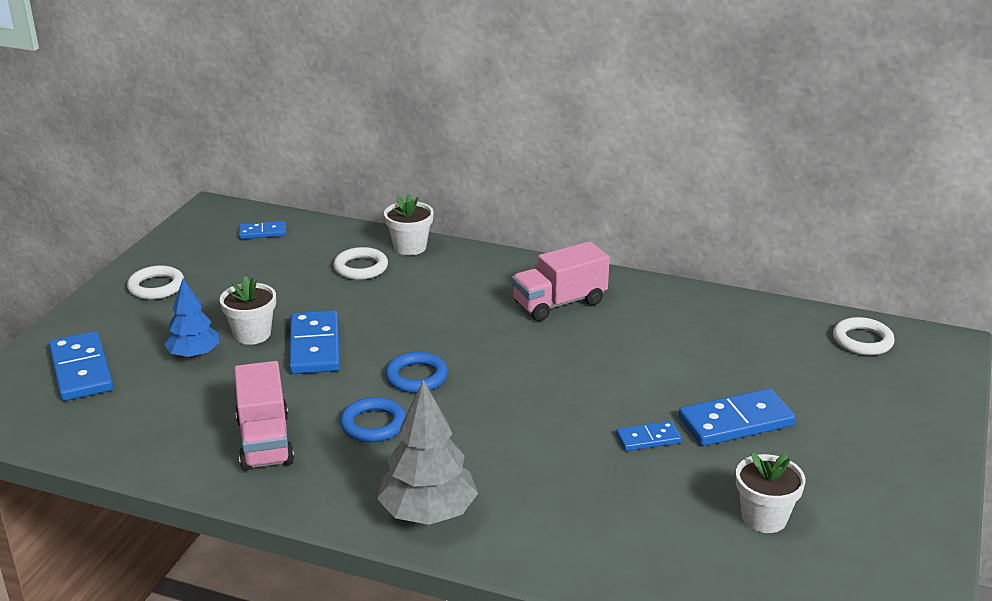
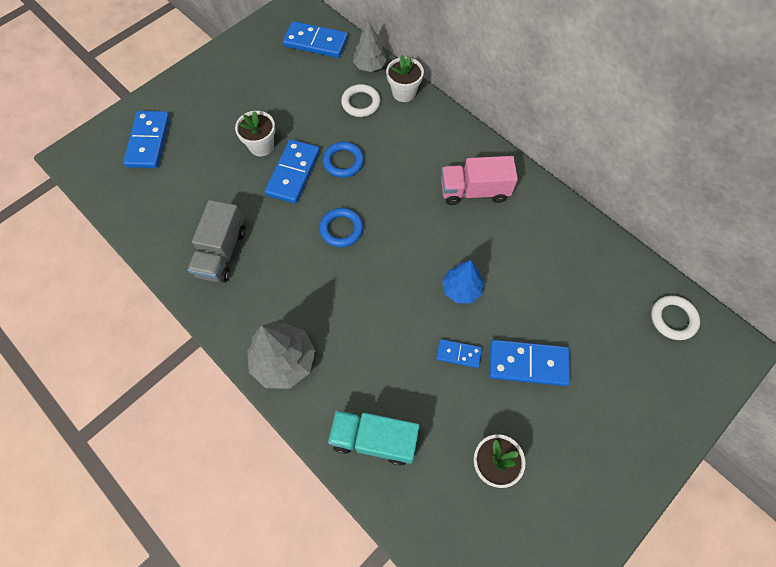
camera: 25 degrees right, 35 degrees up
(156, 287) = (226, 76): white ring -> none
(194, 355) = (218, 152): blue tree -> blue tree (461, 289)
(262, 232) = (316, 42): blue domino -> blue domino, size x1.80
(265, 441) = (221, 252): pink truck -> grey truck
(349, 236) = (370, 66): none -> grey tree
(373, 424) = (292, 264): blue ring -> blue ring (343, 162)
(602, 544) = (374, 439): none -> turquoise truck

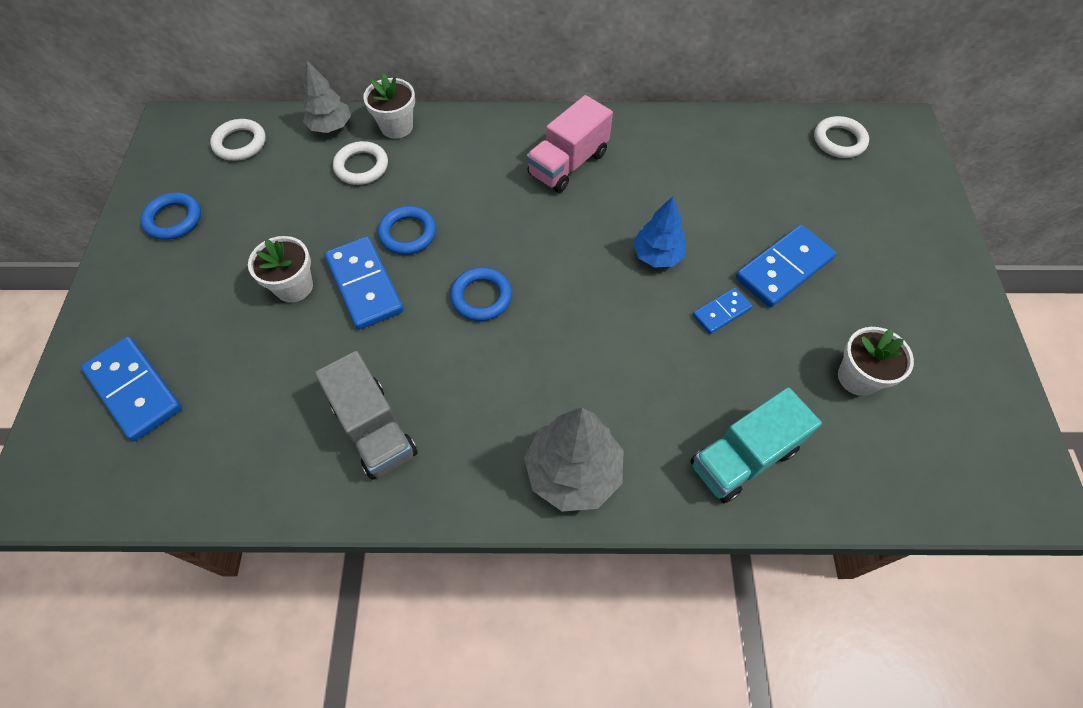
camera: 45 degrees left, 5 degrees down
(245, 63) = (173, 219): none -> blue ring
(316, 42) = (240, 143): blue domino -> white ring

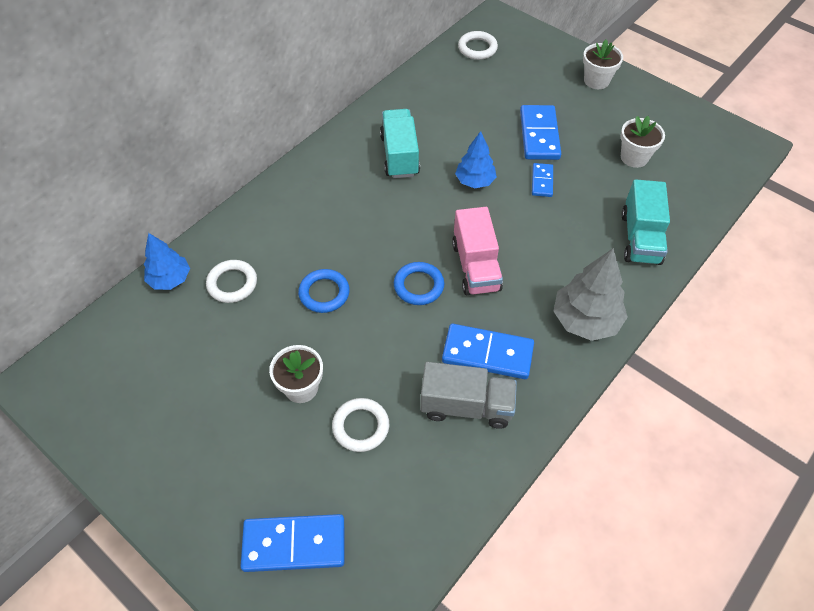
camera: 50 degrees left, 5 degrees down
(173, 219) = (147, 434): blue ring -> none
(240, 143) = (117, 346): white ring -> white ring (361, 426)
(331, 127) = (170, 279): grey tree -> blue tree
(365, 285) = (343, 344): blue domino -> blue domino (487, 353)
(396, 127) = (218, 241): white flower pot -> white flower pot (596, 81)
(568, 164) = (358, 174): pink truck -> pink truck (475, 266)
(624, 177) = (400, 155): none -> turquoise truck

